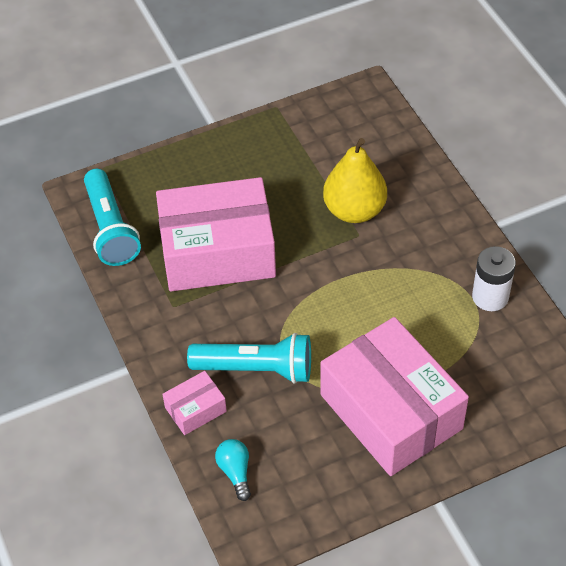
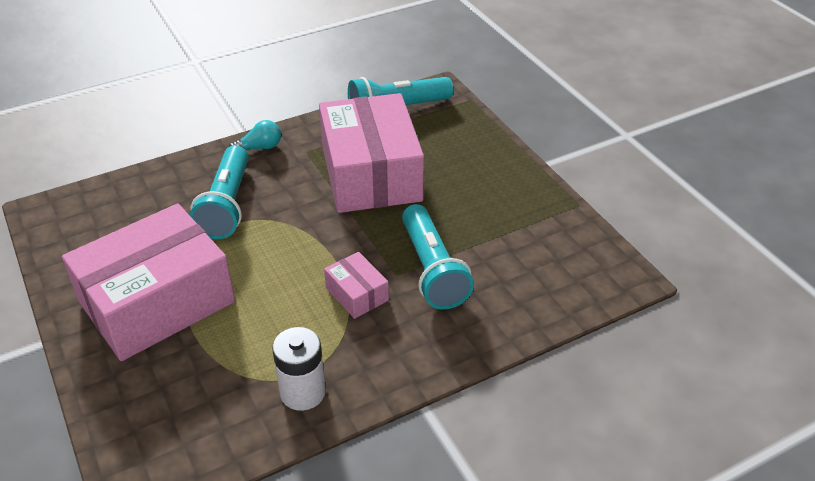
camera: 85 degrees right, 10 degrees down
(195, 409) = (189, 171): pink box -> pink box (357, 294)
(235, 472) = (117, 198): turquoise light bulb -> turquoise light bulb (260, 147)
(354, 210) = (432, 269): yellow pear -> turquoise flashlight

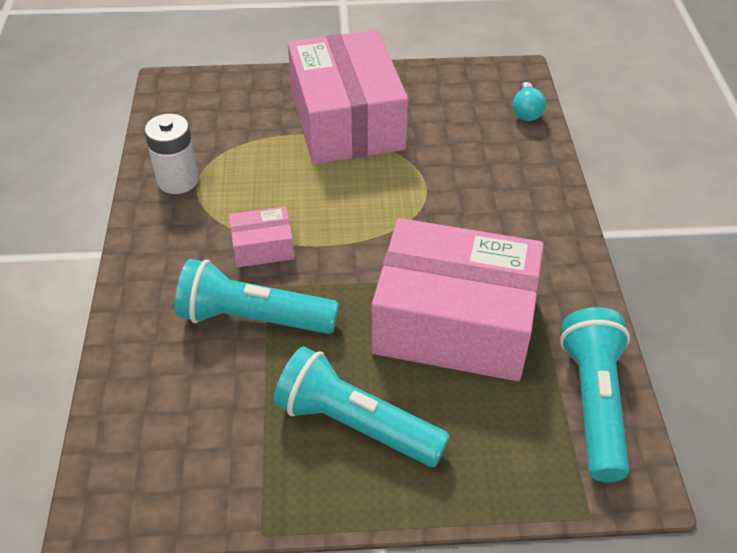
camera: 115 degrees right, 5 degrees up
(227, 205) = (460, 188): turquoise flashlight -> turquoise flashlight (356, 424)
(260, 147) = (557, 236): turquoise light bulb -> turquoise light bulb (526, 111)

